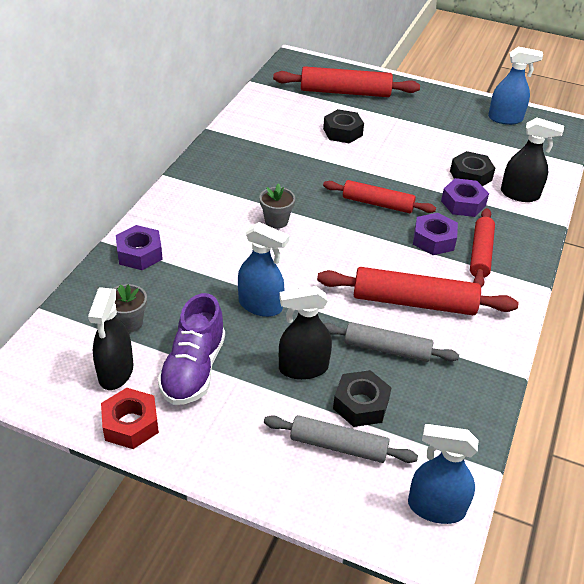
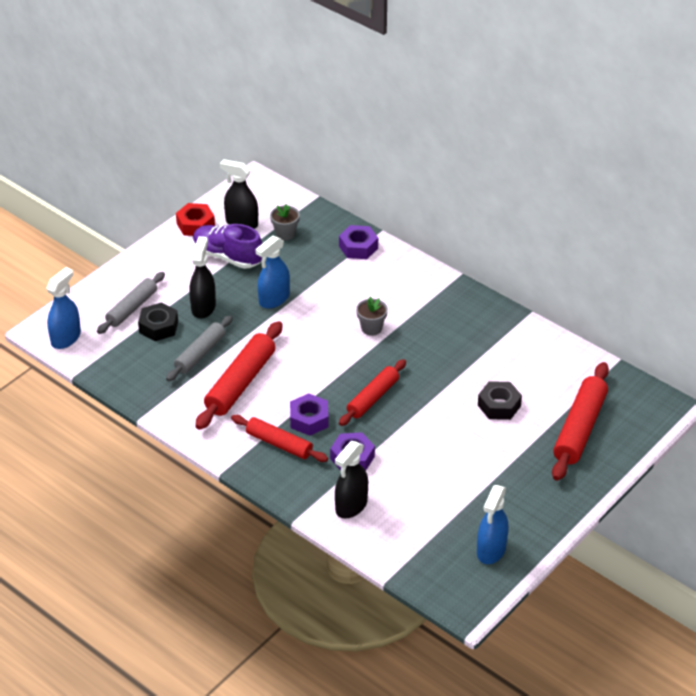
camera: 110 degrees right, 0 degrees up
(470, 176) = (394, 479): black nut -> none

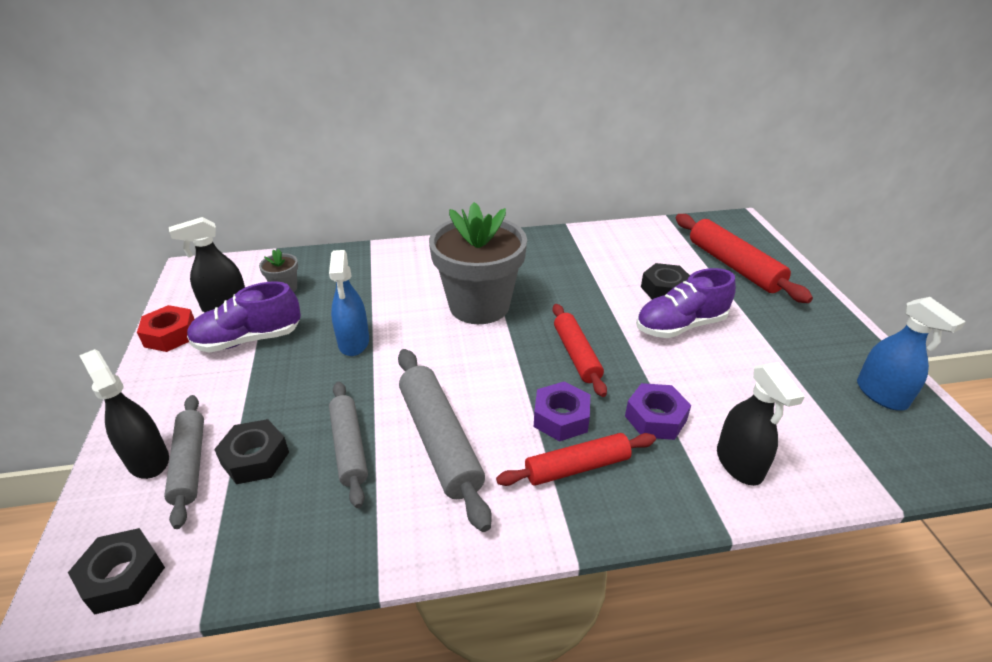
camera: 50 degrees left, 5 degrees down
(66, 338) = (123, 577): blue spray bottle -> black nut
(203, 307) = (285, 400): black spray bottle -> black spray bottle (148, 460)
(240, 383) = (439, 441): red rolling pin -> grey rolling pin
(358, 247) = (369, 260): purple nut -> none
(371, 328) = (479, 305): grey flower pot -> grey flower pot, size x2.43
(461, 431) = (680, 326): none -> purple shoe

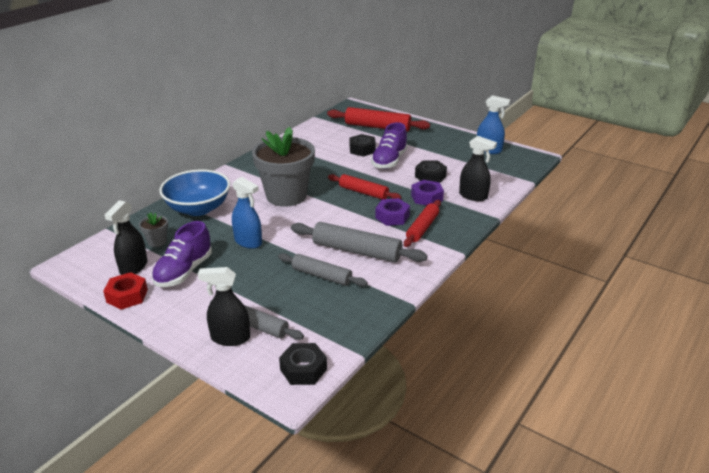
camera: 45 degrees left, 5 degrees down
(255, 458) = (285, 304): black nut -> black nut (430, 176)
(375, 271) = (198, 208): none -> blue bowl

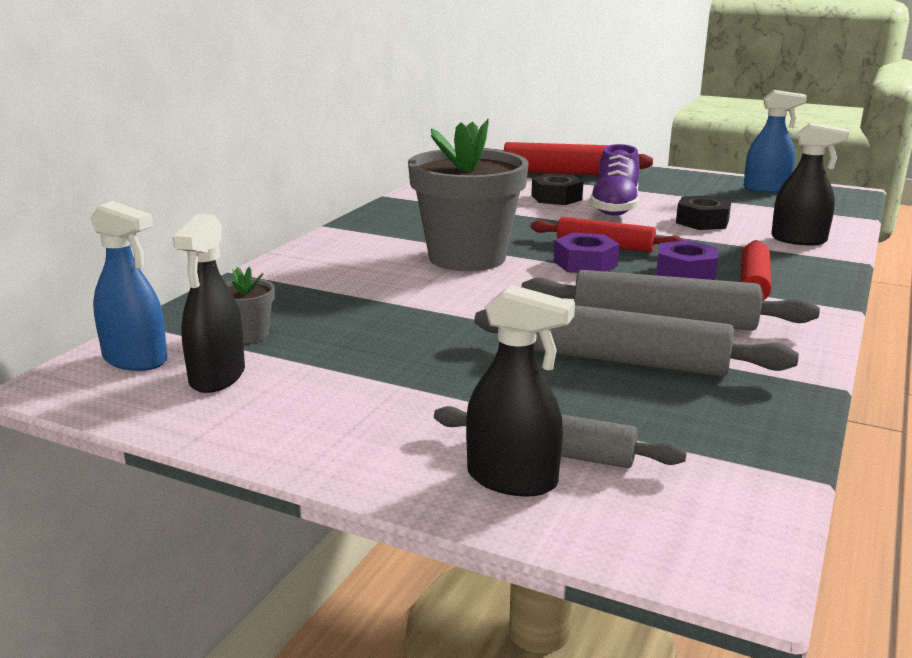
camera: 10 degrees left, 10 degrees down
(127, 296) = (226, 425): red nut -> none
(184, 271) = (334, 376): purple shoe -> none
(198, 208) = (306, 283): blue bowl -> none
(230, 338) = (512, 479): black spray bottle -> black spray bottle turned 150 degrees counterclockwise
(248, 242) = (439, 322): blue spray bottle -> blue spray bottle (135, 360)
(303, 369) = (725, 522): black nut -> none
(321, 276) = (626, 361): grey rolling pin -> grey rolling pin, size x1.51
(426, 197) = (722, 246): purple nut -> purple nut (585, 263)

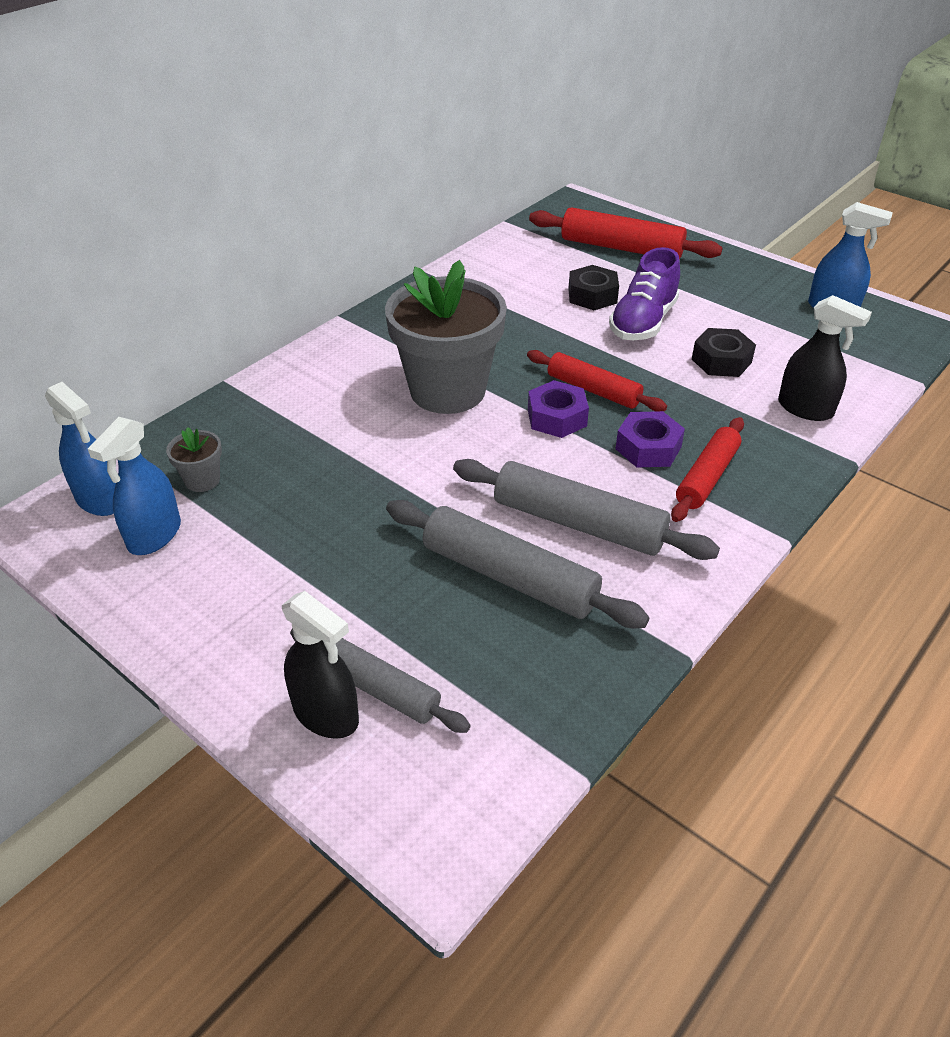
camera: 15 degrees right, 20 degrees up
(217, 377) = (154, 535): black spray bottle -> blue spray bottle

